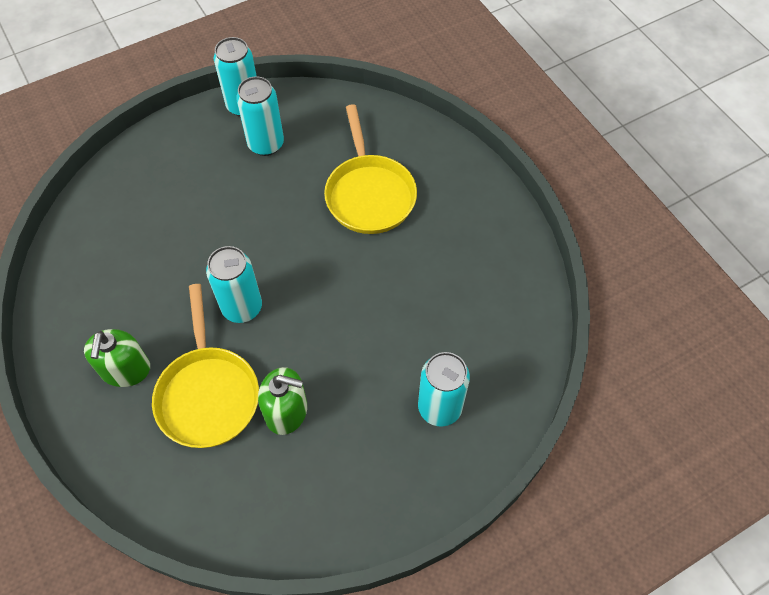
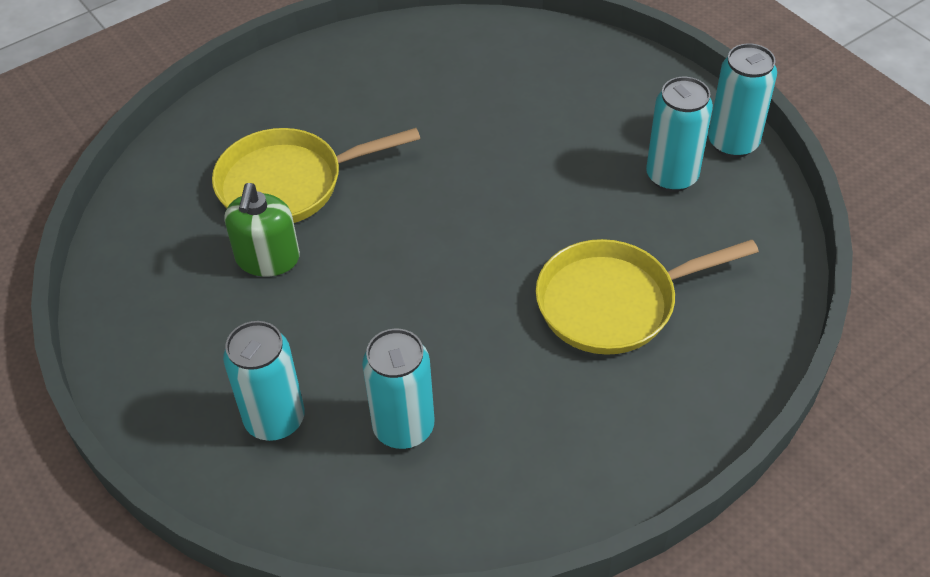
camera: 85 degrees right, 10 degrees down
(125, 369) = (316, 110): green soap dispenser -> none
(242, 307) = (407, 194): turquoise can -> turquoise can (403, 427)

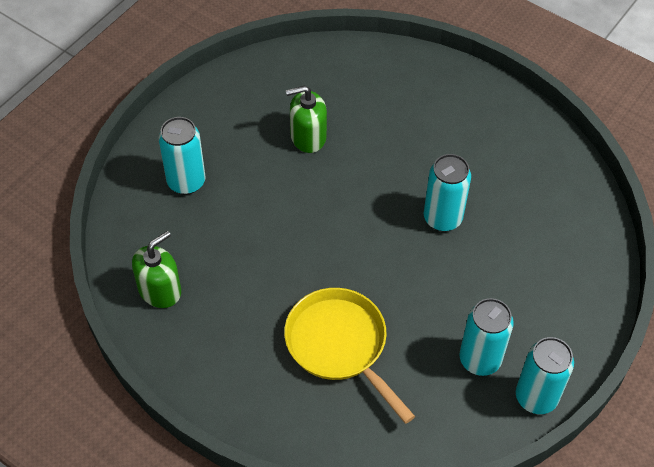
camera: 70 degrees right, 5 degrees up
(288, 184) = (376, 126): yellow pan -> none
(403, 427) = (199, 249): turquoise can -> turquoise can (442, 218)
(456, 493) = (160, 290): none -> green soap dispenser

